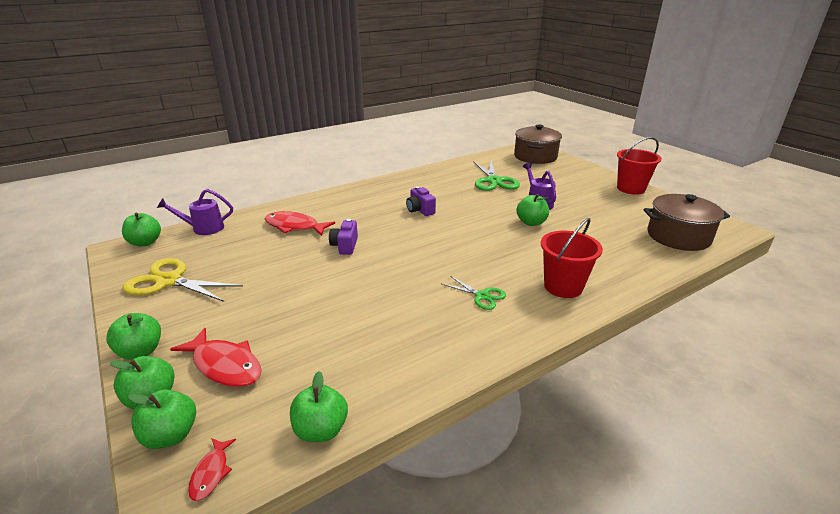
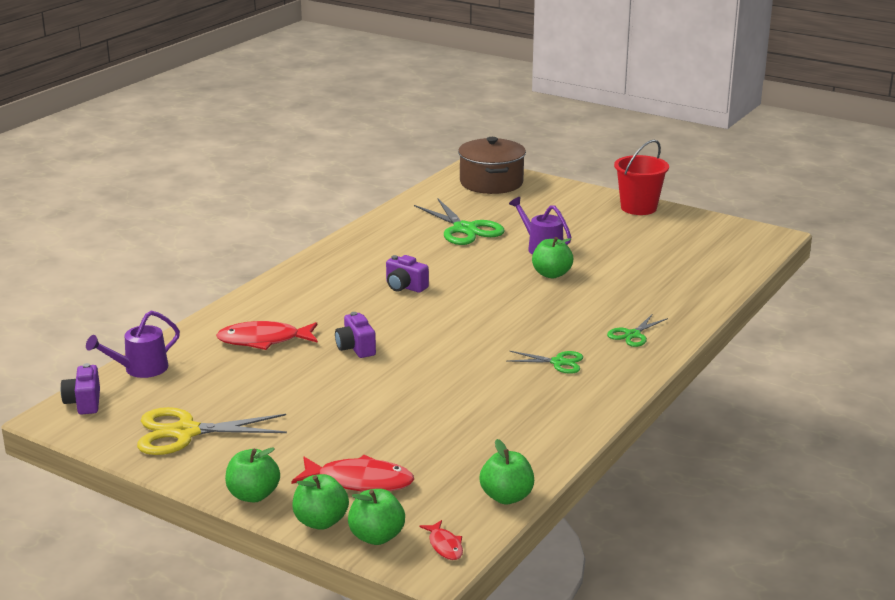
camera: 25 degrees left, 5 degrees down
(145, 242) = (84, 402): green apple -> purple camera
(563, 286) = (632, 335): red bucket -> green scissors
(678, 236) = (718, 257): brown pot -> none

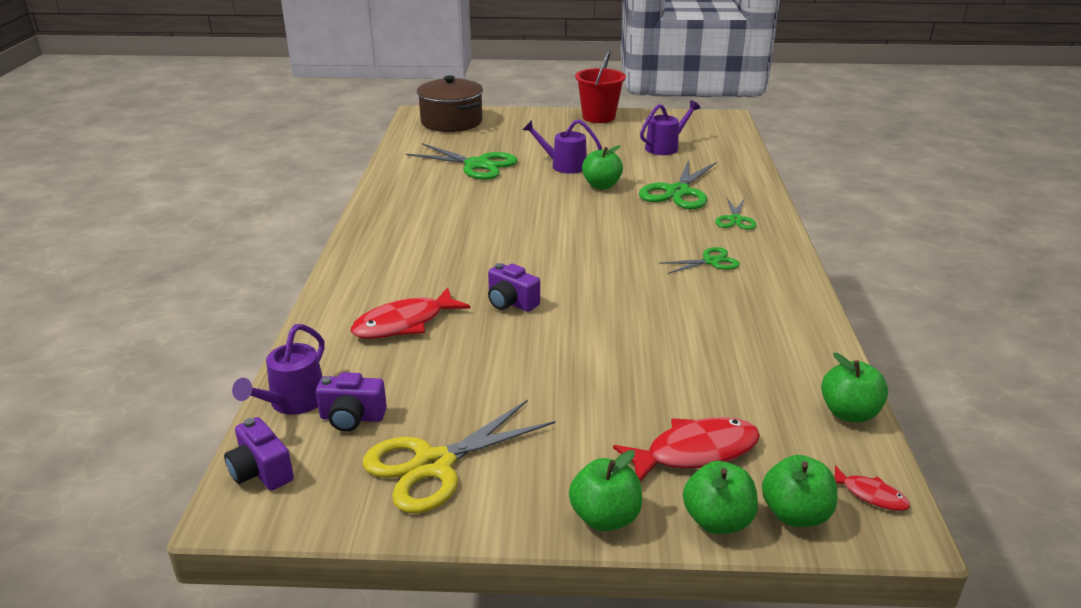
camera: 30 degrees left, 5 degrees up
(405, 287) = (486, 229): purple camera -> purple camera (352, 418)
(614, 297) = (678, 192): none -> green scissors
(663, 253) = (665, 147): none -> purple watering can

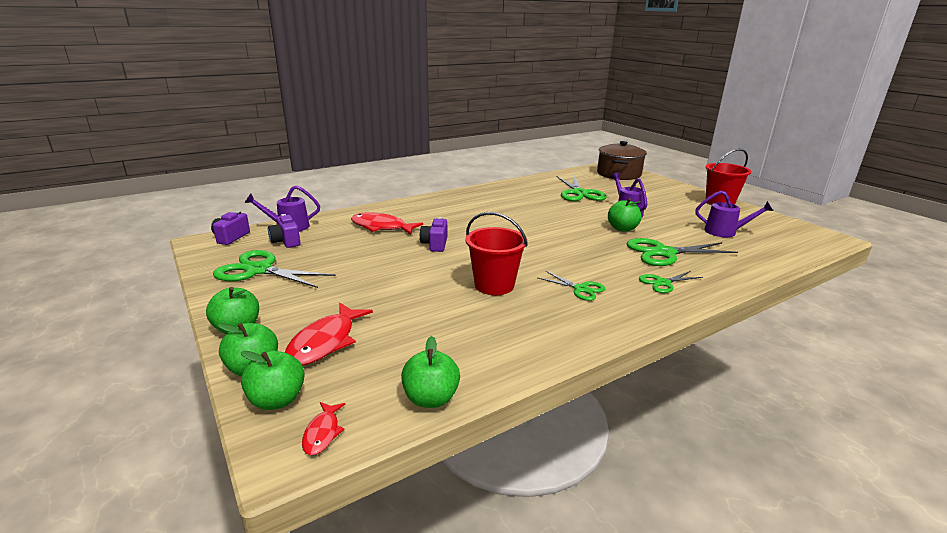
camera: 55 degrees right, 5 degrees down
(433, 465) = (259, 270): yellow scissors -> green scissors
(658, 303) = (494, 285): none -> red bucket
(695, 452) = (325, 342): red fish -> red fish turned 75 degrees clockwise

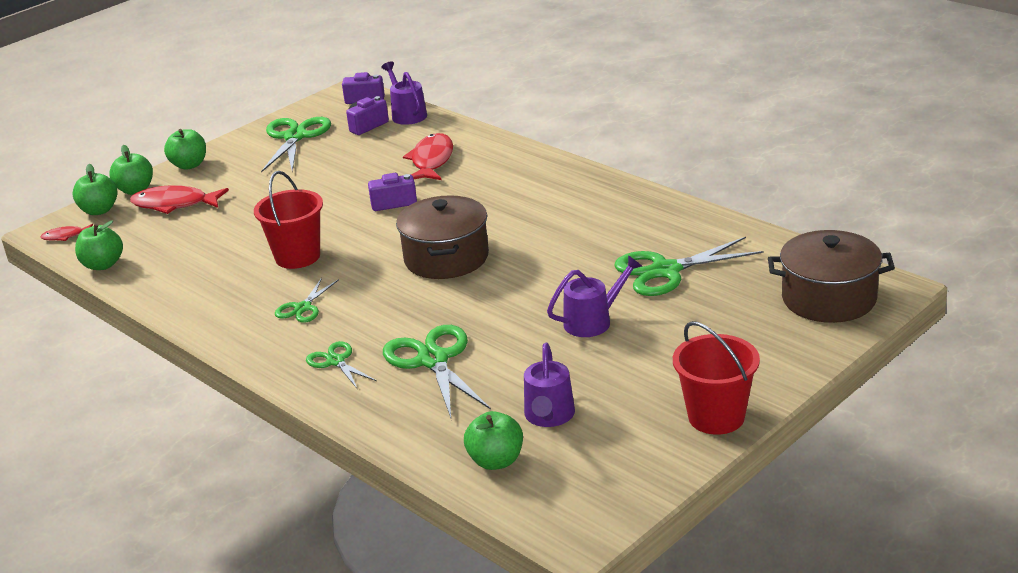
camera: 80 degrees right, 5 degrees up
(532, 237) = (446, 258): none -> brown pot
(622, 229) = (514, 322): green apple -> green apple (496, 461)

